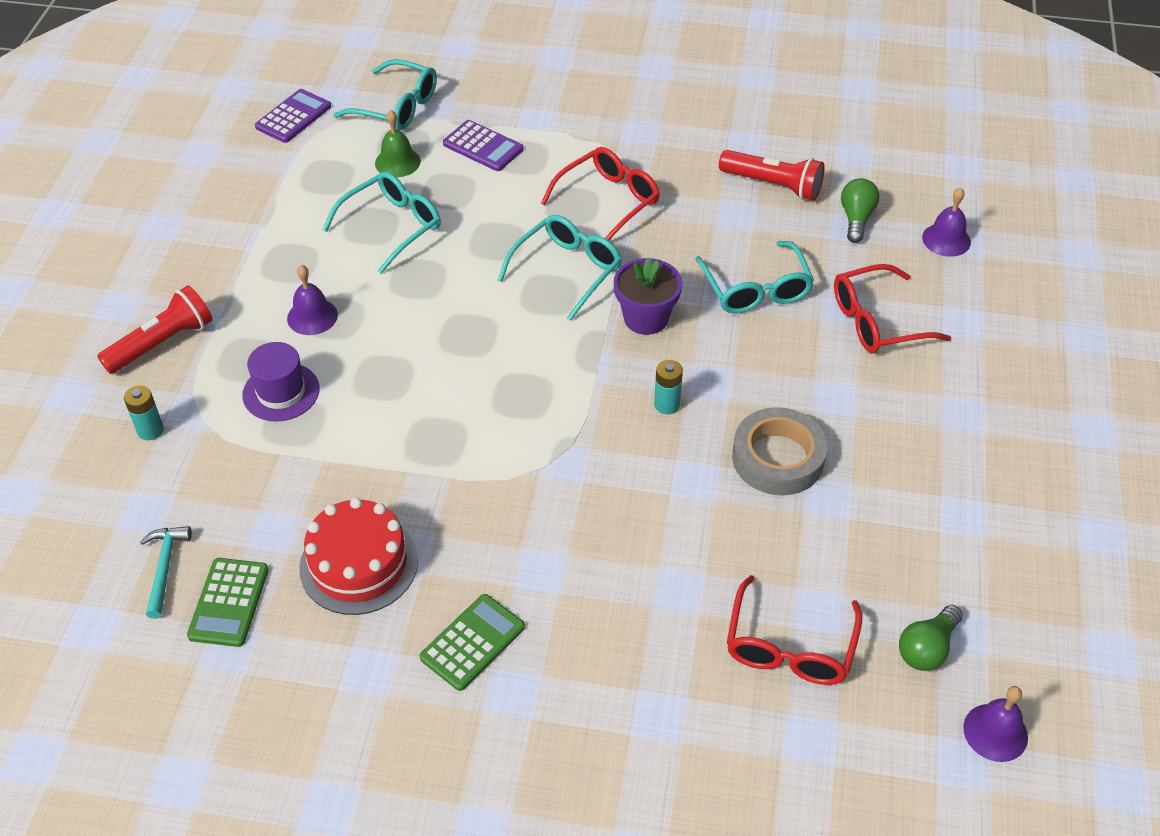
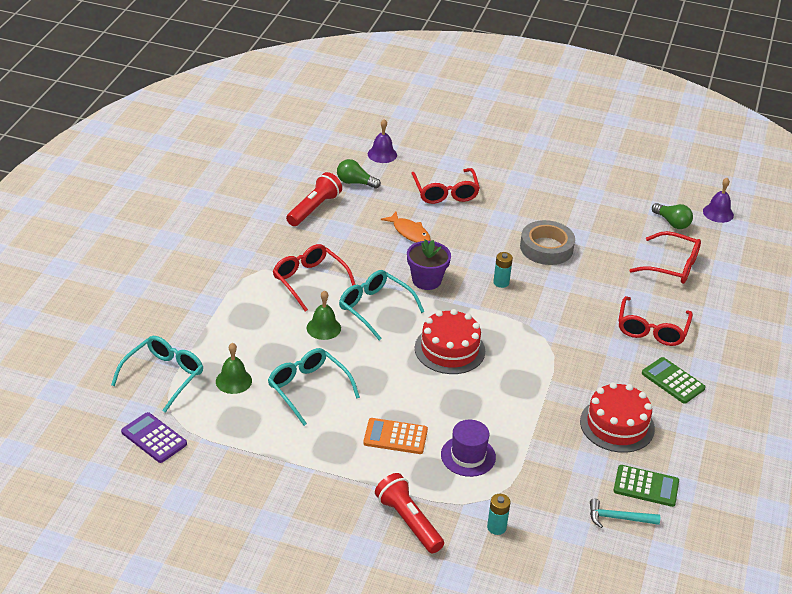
camera: 85 degrees left, 10 degrees down
(312, 316) = (395, 437): purple bell -> orange calculator
(483, 147) = (230, 334): purple calculator -> none
(495, 356) = (449, 349): none -> red cake
(513, 226) = (323, 328): none -> green bell
(600, 612) = (652, 329): none -> red glasses
(756, 289) = (409, 232): turquoise glasses -> orange fish

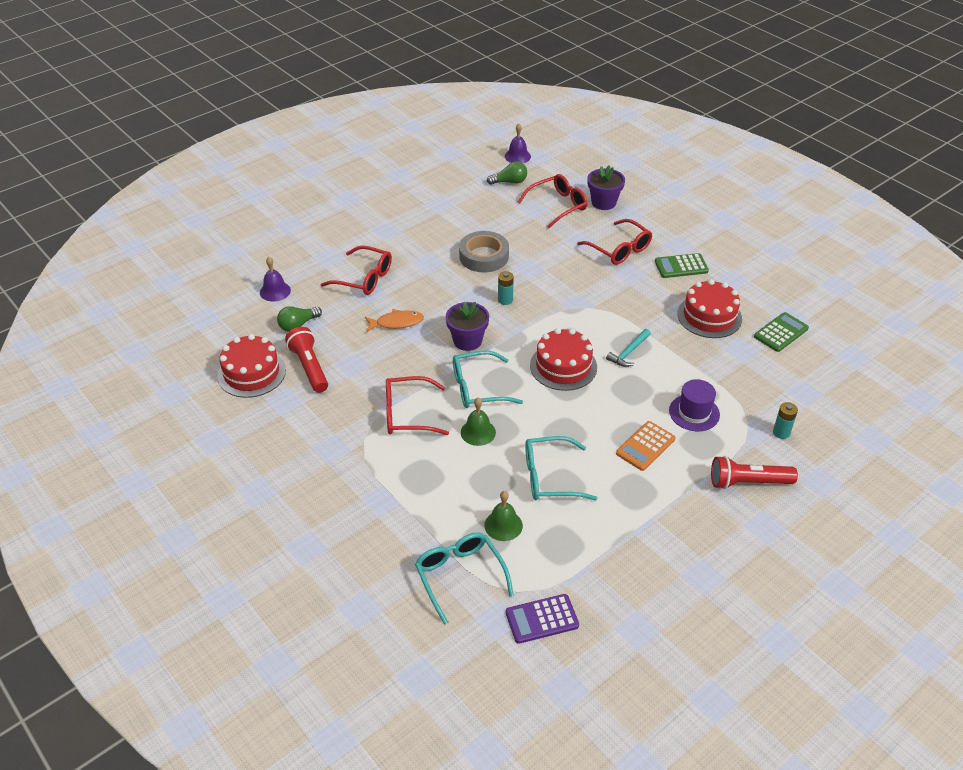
camera: 55 degrees left, 5 degrees up
(281, 183) = (251, 373): none -> red cake
(618, 518) = (805, 362): turquoise hammer -> turquoise hammer (628, 352)
(713, 294) = (603, 202): none -> purple flower pot

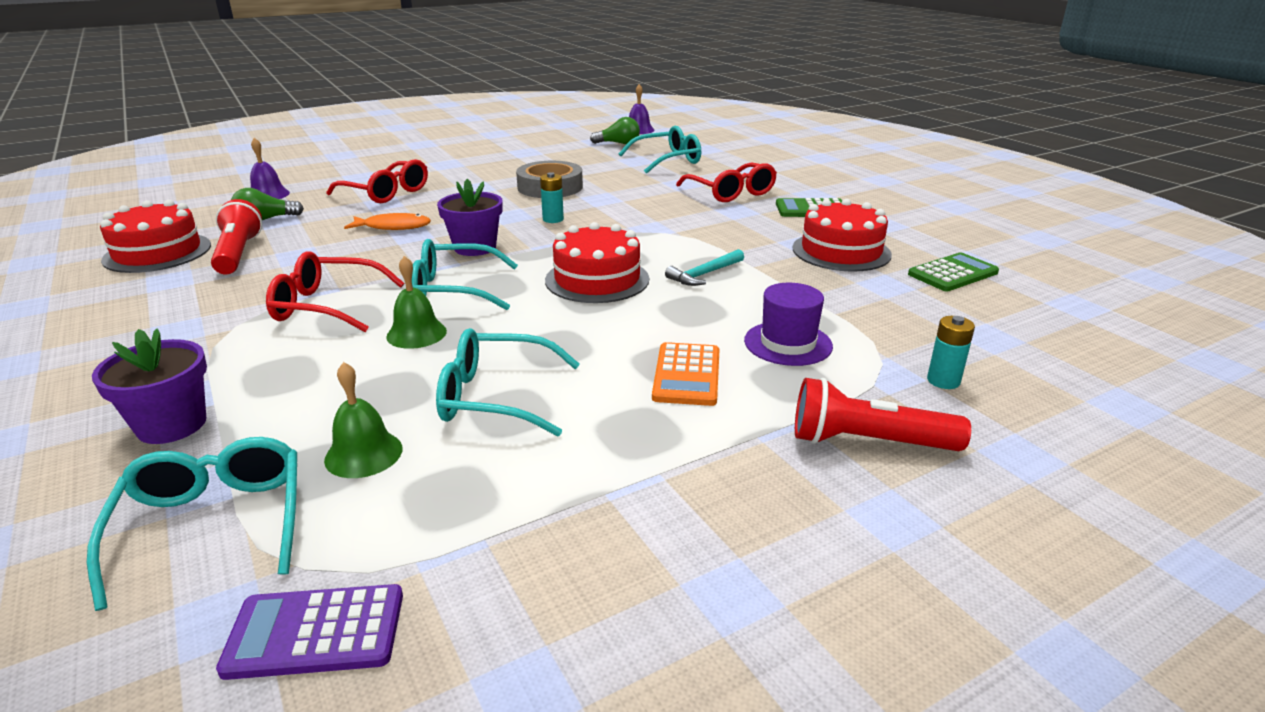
camera: 10 degrees right, 15 degrees down
(558, 206) = (667, 160): red glasses -> turquoise glasses
(603, 202) = (726, 161): purple flower pot -> purple flower pot (172, 425)
(645, 446) = (687, 375): orange calculator -> orange calculator turned 45 degrees counterclockwise

